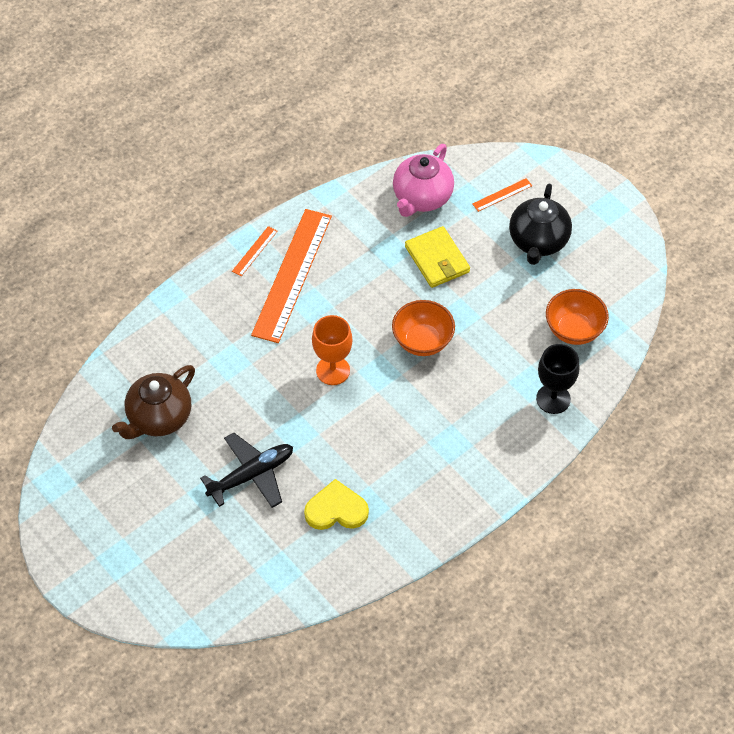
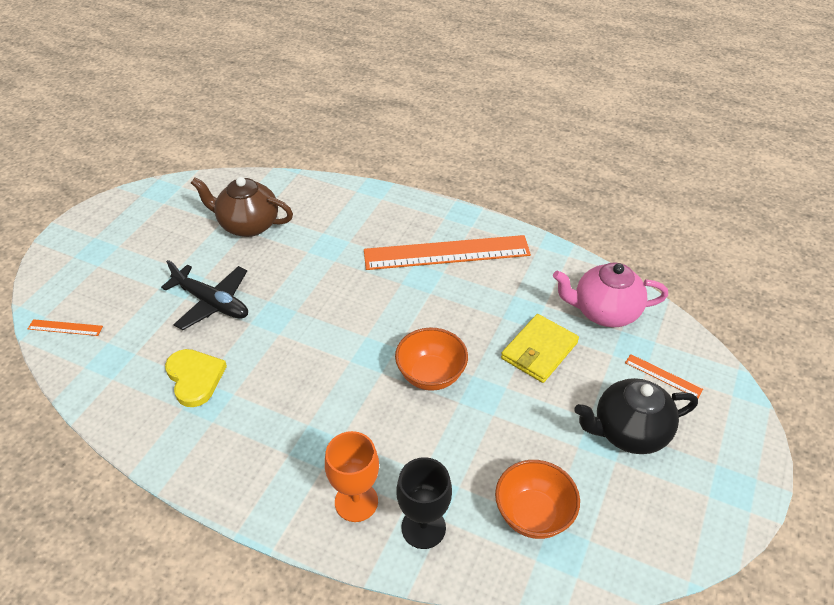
camera: 65 degrees right, 10 degrees down
(255, 251) = (455, 221): orange ruler -> orange ruler (65, 328)
(333, 370) = (356, 318): orange goblet -> orange goblet (356, 501)

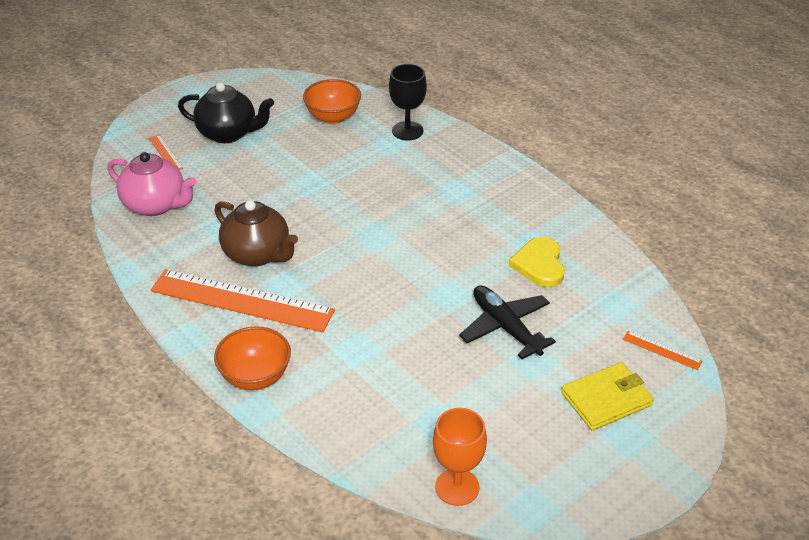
camera: 155 degrees left, 5 degrees down
(248, 225) = (435, 409): brown teapot -> brown teapot (257, 254)
(356, 501) = (444, 154): orange goblet -> orange goblet (457, 487)
(431, 375) = (339, 206): orange bowl -> orange bowl (255, 377)
(539, 351) = (239, 196): yellow wallet -> yellow wallet (606, 399)

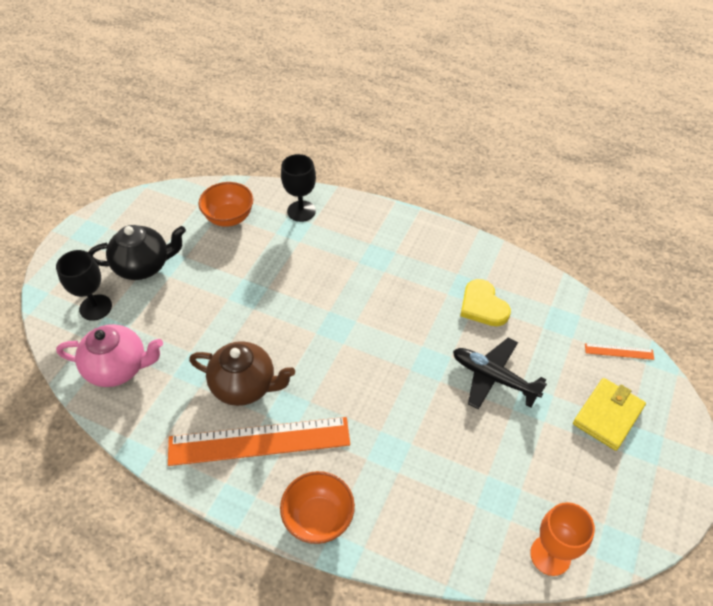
camera: 25 degrees left, 10 degrees up
(165, 153) = (95, 307): orange ruler -> black goblet

